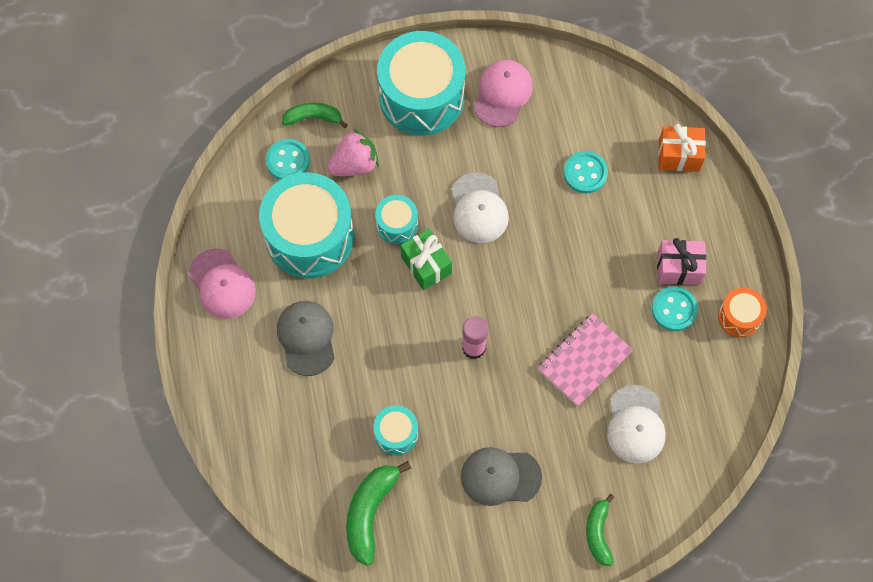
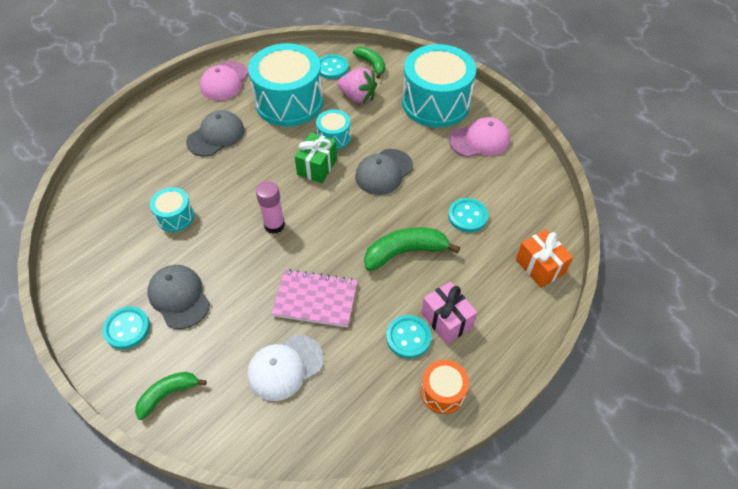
camera: 55 degrees right, 15 degrees down
(370, 512) = (103, 234): green banana -> green banana (405, 252)
(479, 208) = (384, 172): white cap -> grey cap
(505, 538) = (127, 328): none -> turquoise button

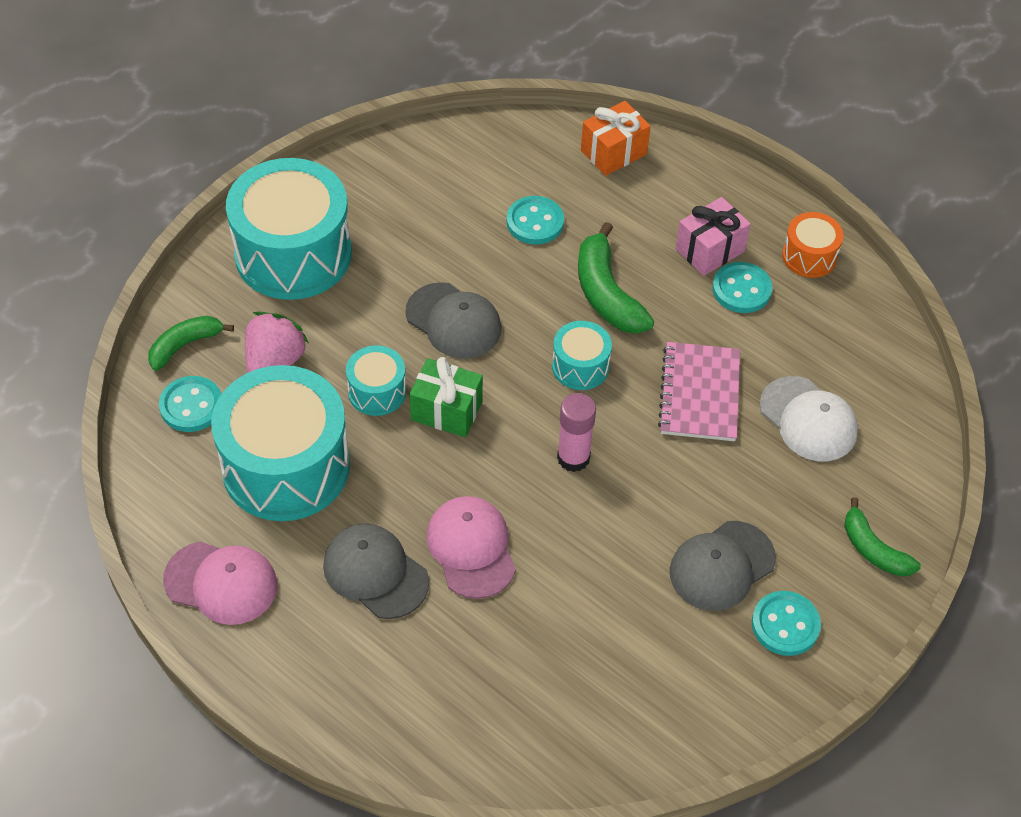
camera: 95 degrees left, 0 degrees up
(175, 217) = (569, 602): turquoise drum -> turquoise drum (580, 366)
(479, 140) = (381, 201): pink cap -> pink cap (471, 548)

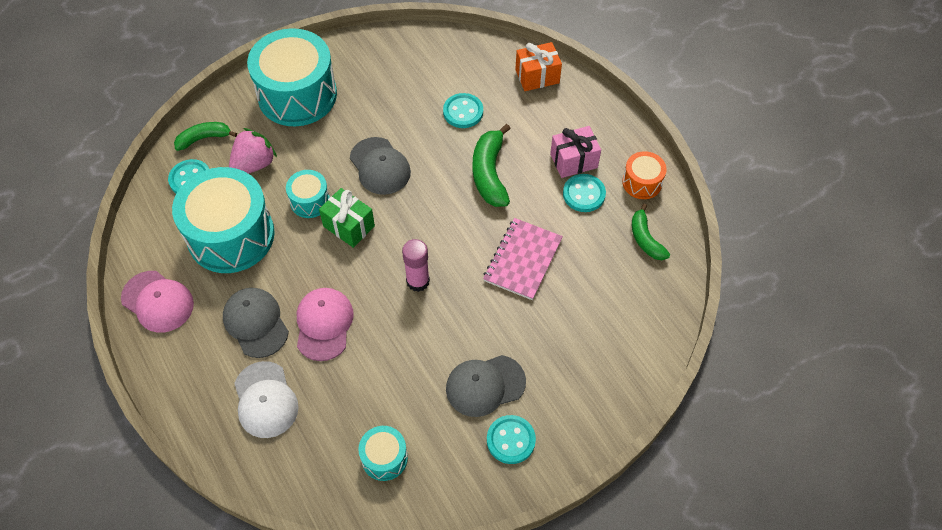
camera: 20 degrees right, 5 degrees up
(580, 366) = (450, 219): turquoise drum -> turquoise drum (384, 458)
(808, 419) = (590, 299): white cap -> white cap (265, 400)
(873, 549) = (596, 405): green banana -> green banana (645, 239)

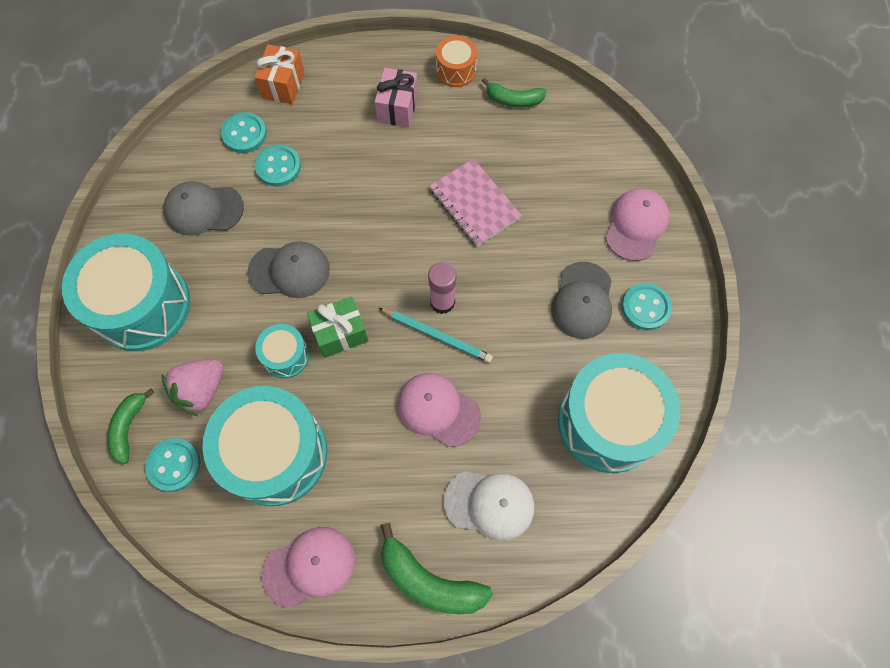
camera: 60 degrees left, 10 degrees up
(254, 164) = (201, 390): pink strawberry -> pink strawberry turned 120 degrees counterclockwise
(255, 323) = (397, 475): grey cap -> grey cap (203, 209)
(384, 458) = (608, 422): turquoise drum -> turquoise drum, size x2.12
(386, 292) = (437, 335): none -> turquoise pencil
(489, 173) = (364, 181): green banana -> green banana (429, 580)
(584, 194) = (438, 120): turquoise button -> turquoise button (244, 134)
(588, 395) = (636, 225): none -> pink cap

